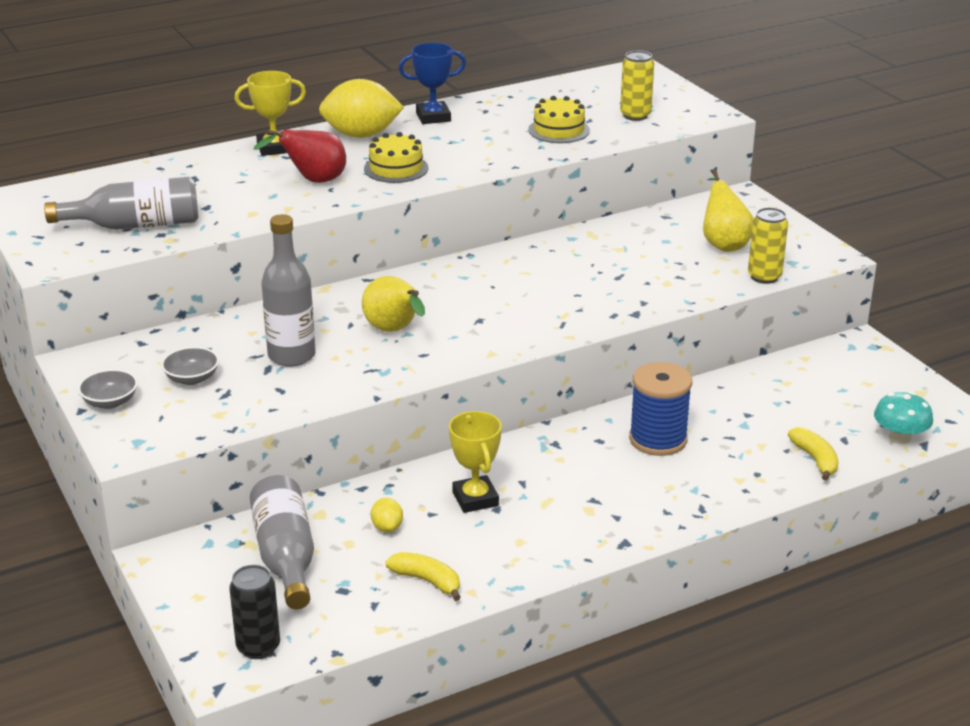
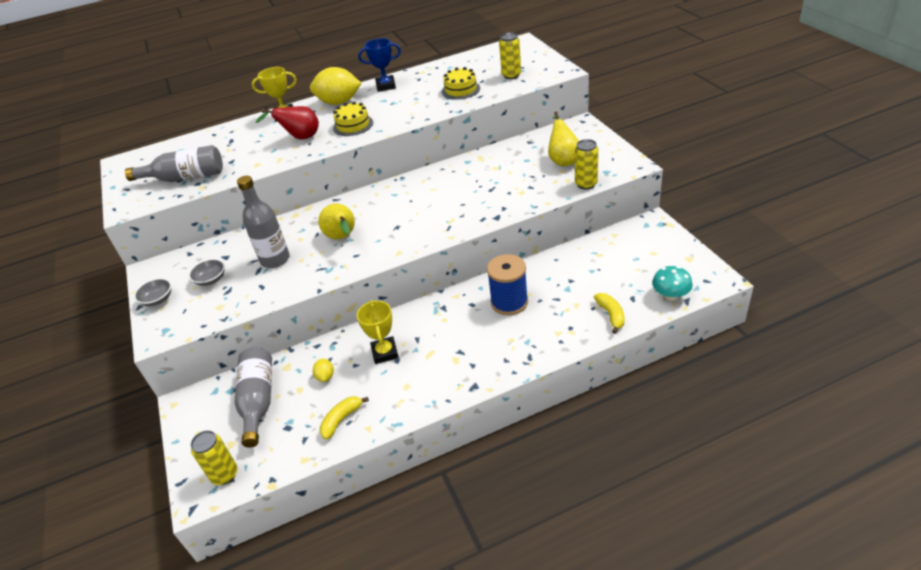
camera: 10 degrees right, 10 degrees up
(258, 647) = (224, 475): black can -> yellow can
(427, 581) = (341, 419): yellow banana -> yellow banana turned 90 degrees counterclockwise

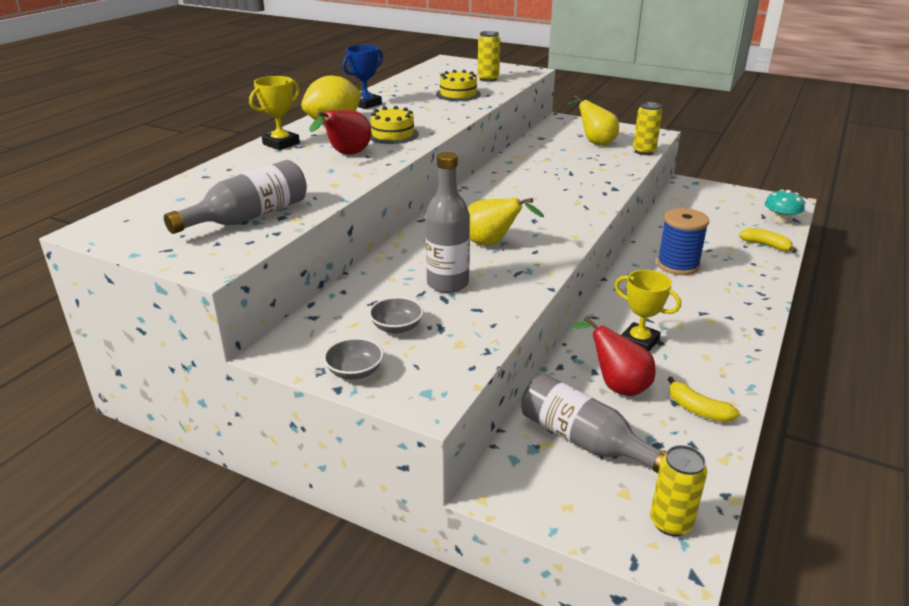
camera: 45 degrees left, 10 degrees down
(325, 376) = (617, 385): yellow lemon -> red pear
(341, 419) = (697, 409): yellow banana -> yellow banana turned 45 degrees counterclockwise

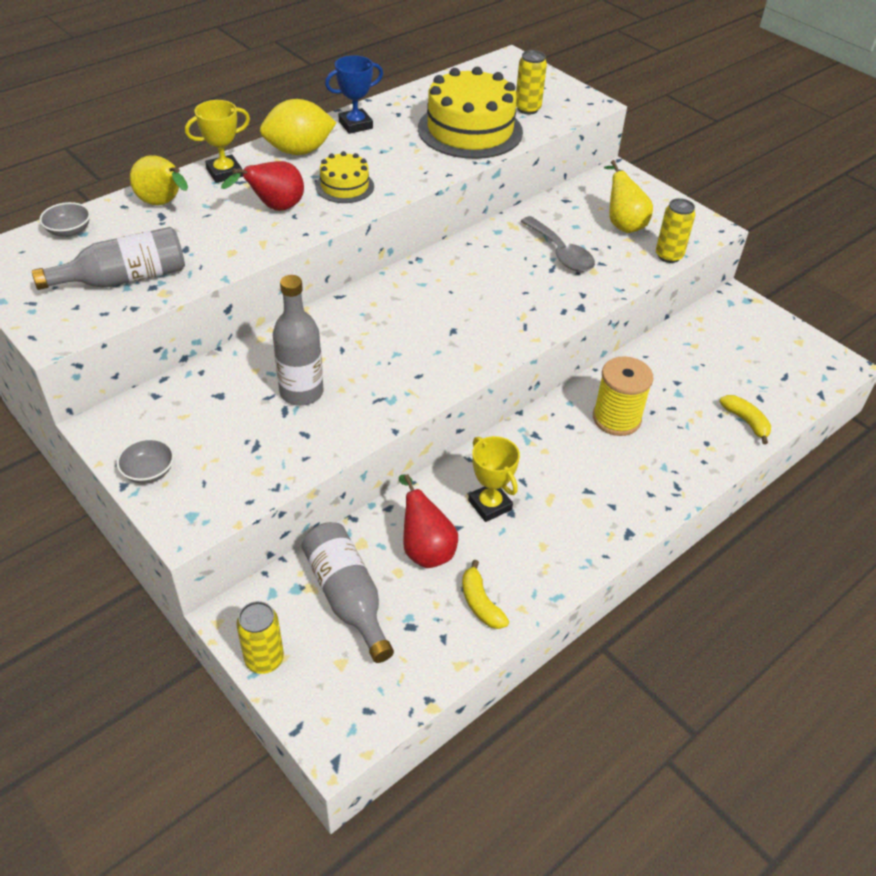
camera: 20 degrees right, 15 degrees up
(397, 327) = (218, 432): grey bowl -> grey bowl (69, 231)
(458, 94) = (470, 130): yellow cake -> yellow cake, size x1.95
(492, 244) = (384, 352): yellow pear -> yellow pear (163, 204)
(568, 164) = (560, 253): none -> grey spoon
(670, 523) = (357, 706): yellow can -> yellow can (264, 659)
(678, 265) = (616, 418): blue spool -> yellow spool
(780, 220) = (800, 389): turquoise mushroom -> none

